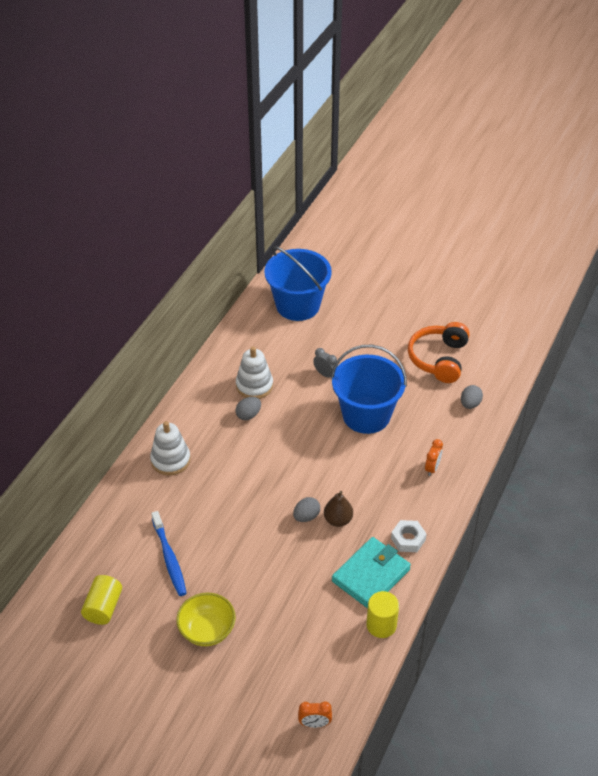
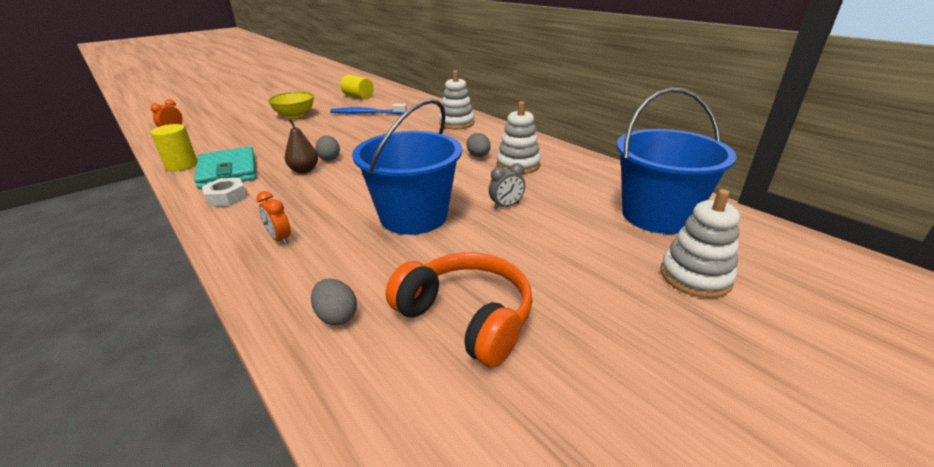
camera: 115 degrees right, 15 degrees down
(356, 289) = (695, 277): none -> white stacking toy

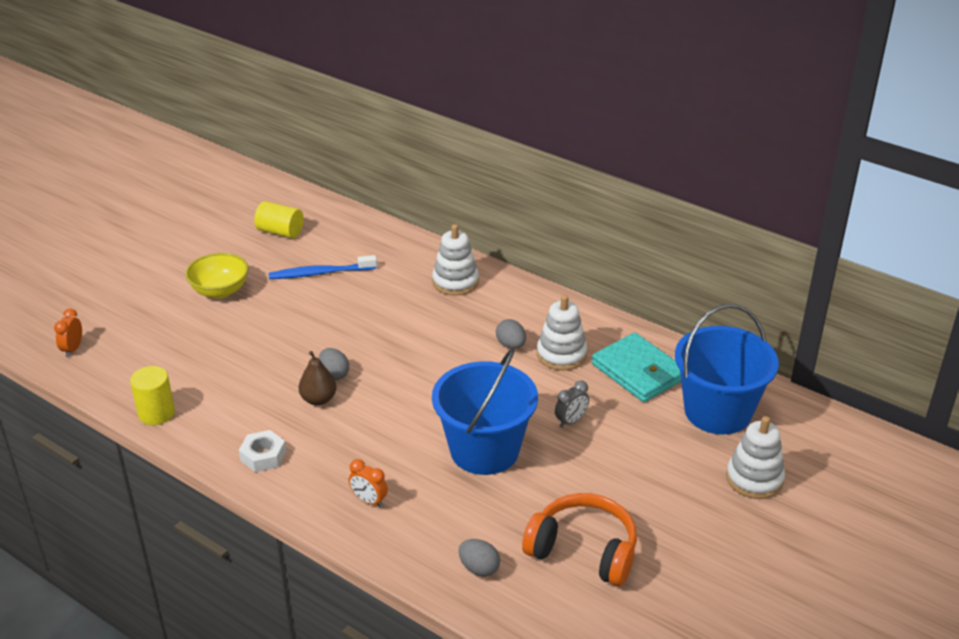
camera: 15 degrees left, 5 degrees up
(228, 171) = (227, 415): turquoise wallet -> turquoise wallet (638, 371)

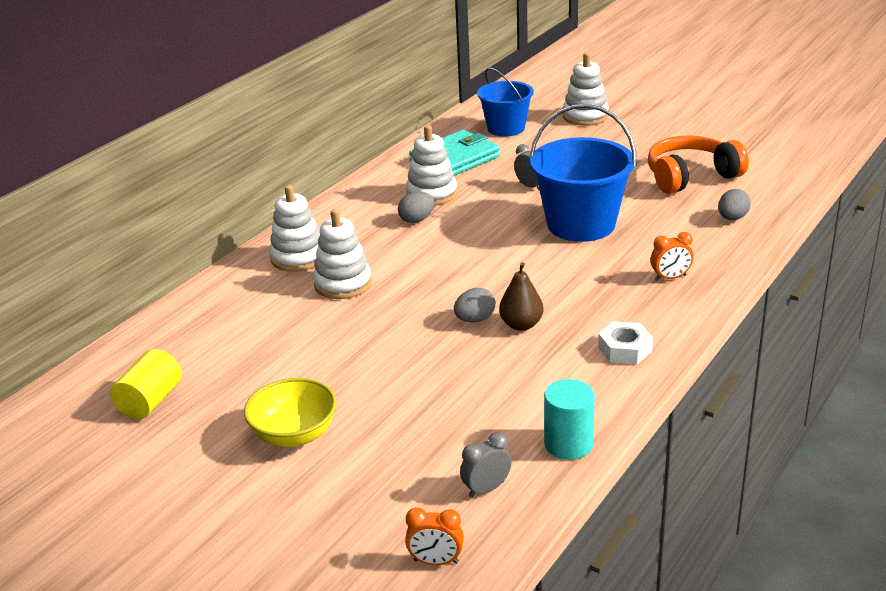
camera: 90 degrees left, 5 degrees down
(127, 372) = (486, 489): none -> grey clock
(156, 413) = (568, 444): yellow cylinder -> turquoise cylinder
(321, 273) = (264, 353): blue toothbrush -> none
(369, 501) = (670, 278): orange clock -> orange clock turned 45 degrees clockwise
(408, 306) = (343, 284): none -> white stacking toy
(583, 550) = (691, 177): orange headphones -> orange headphones turned 45 degrees clockwise
(718, 411) = (506, 128): blue bucket -> blue bucket, size x0.64

